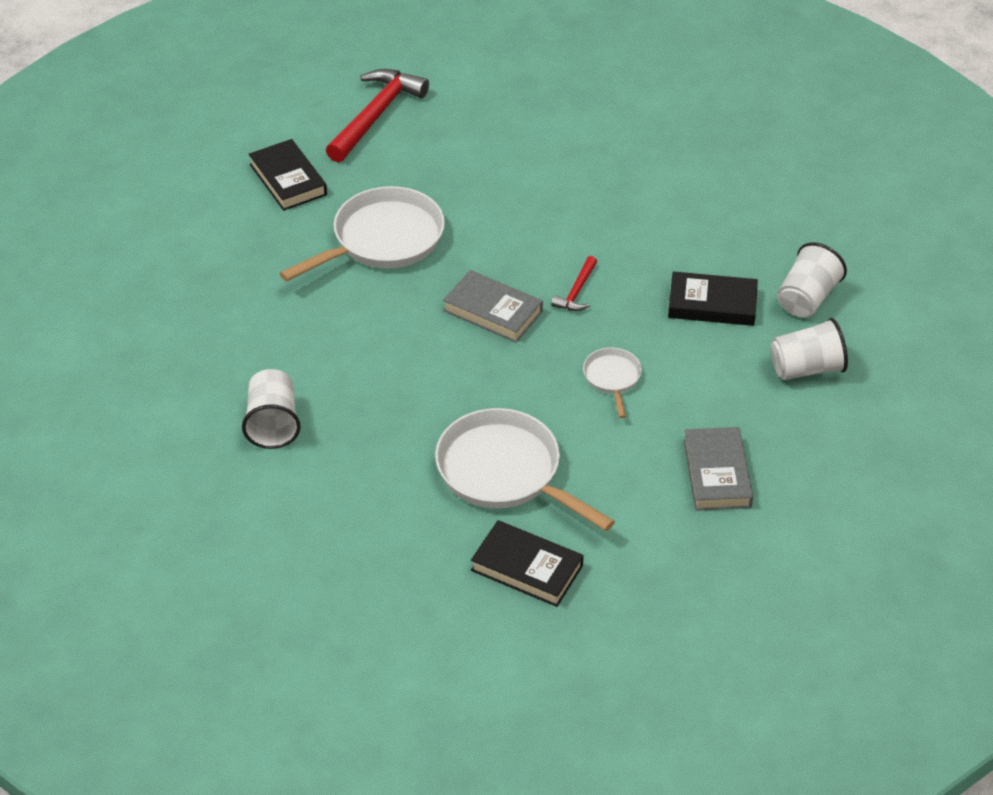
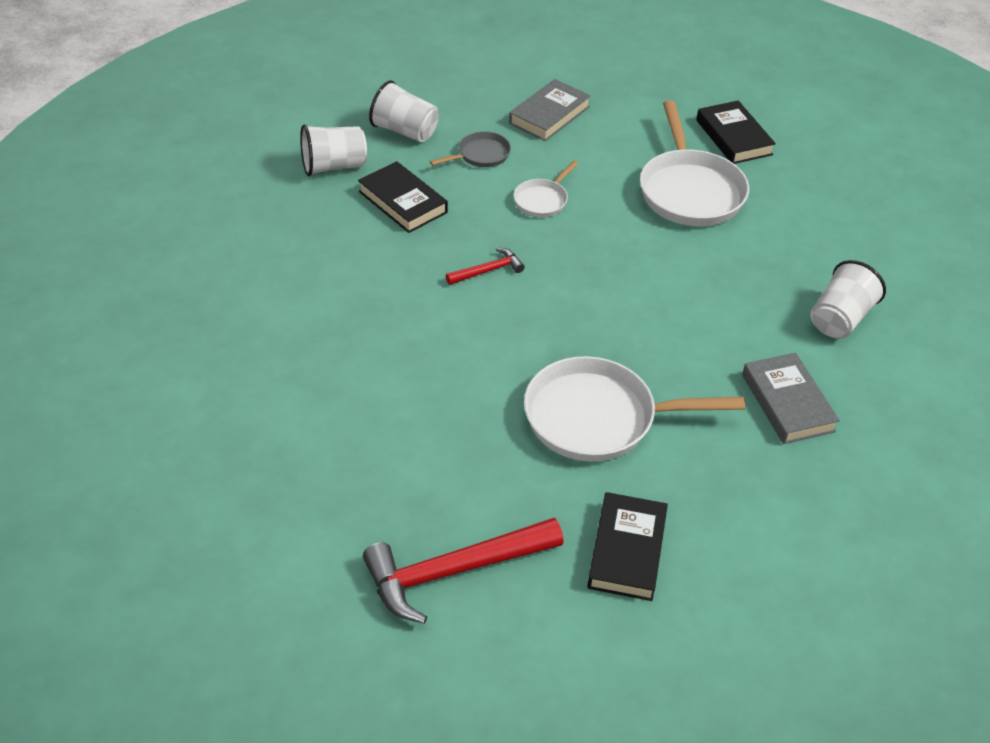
camera: 140 degrees left, 0 degrees up
(492, 311) = (572, 296): grey book -> grey book (787, 403)
(715, 388) = (480, 155): none -> grey pan

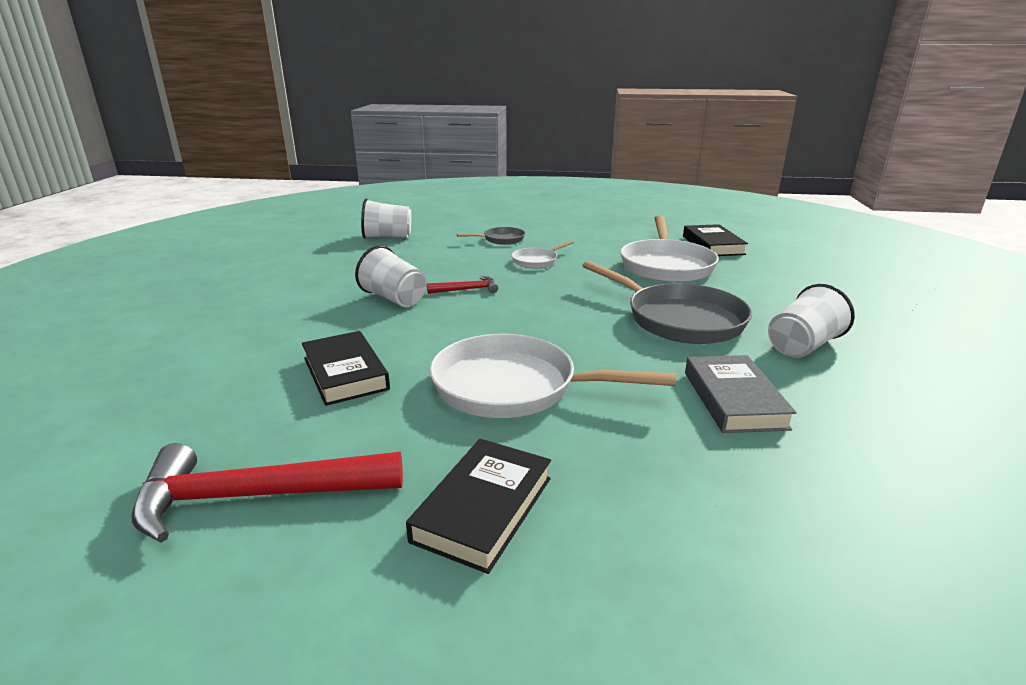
camera: 15 degrees right, 20 degrees down
(402, 202) = (424, 254): black book -> black book (345, 373)
(405, 131) = (452, 227): white cup -> white cup (394, 299)
(549, 115) = (565, 228): grey book -> none
(721, 292) = (678, 319): none -> grey pan

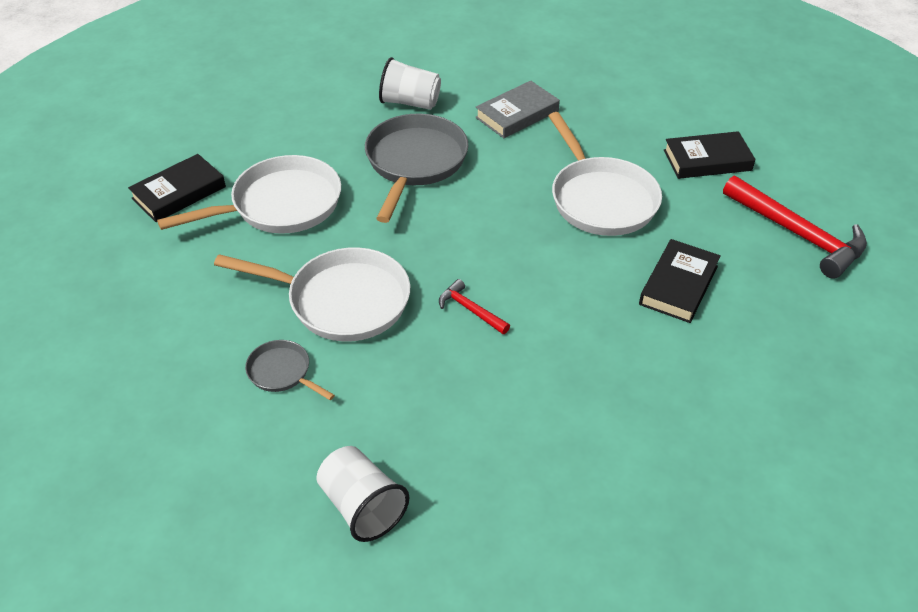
camera: 125 degrees left, 20 degrees up
(394, 299) = (542, 347): white cup -> none
(537, 261) = (341, 300): white pan -> white pan, size x2.02

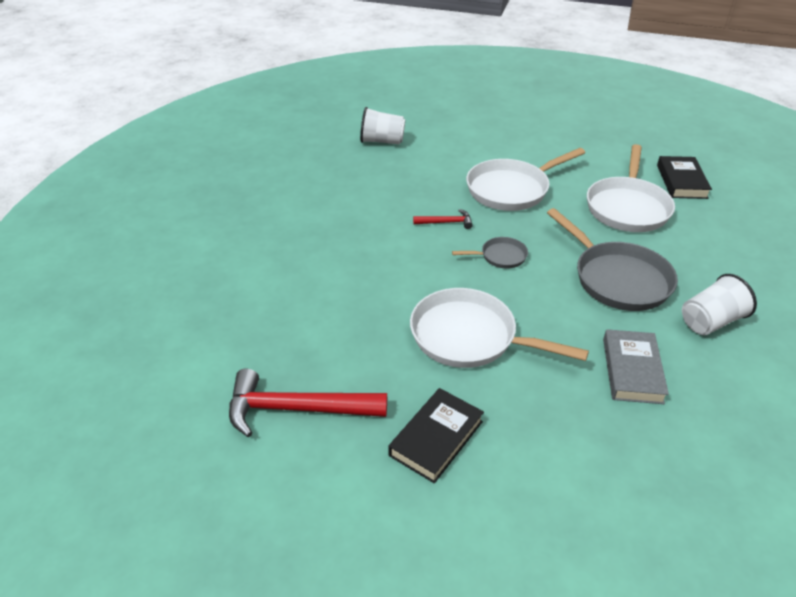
camera: 135 degrees right, 5 degrees down
(282, 372) = (484, 154): grey pan -> grey pan (500, 256)
(678, 285) = (348, 308): black book -> none

